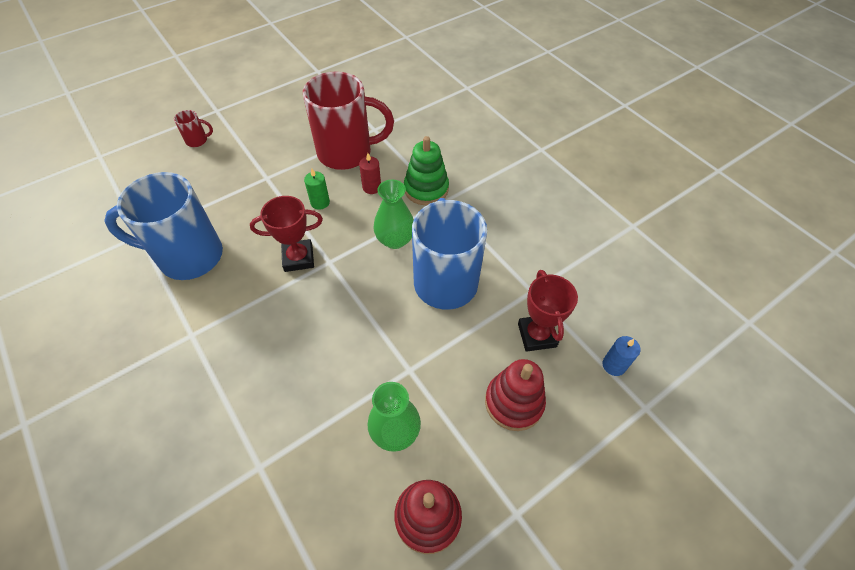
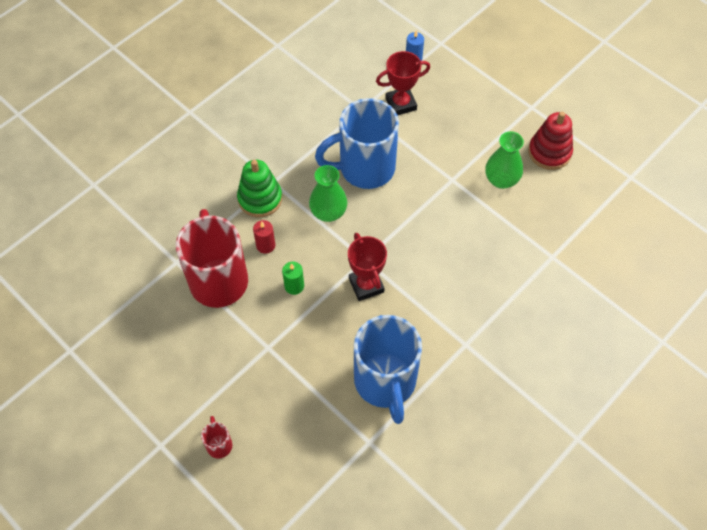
camera: 100 degrees left, 5 degrees up
(514, 402) = (458, 114): red stacking toy -> none

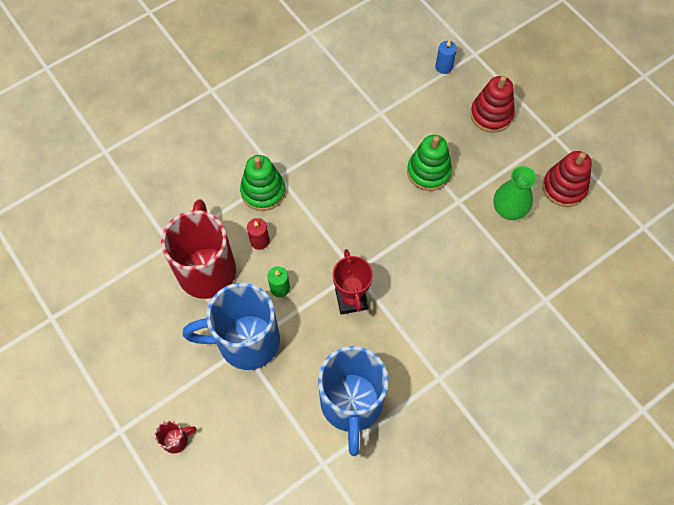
camera: 10 degrees right, 5 degrees up
(219, 444) = (176, 440): red mug -> red mug turned 75 degrees clockwise
(328, 212) = (328, 216): green vase -> none
(364, 168) = (373, 175): blue mug -> blue mug (246, 341)
(401, 104) = (422, 113): red trophy -> none
(418, 157) = (428, 172): none -> green stacking toy
(467, 96) = (491, 115): none -> red stacking toy

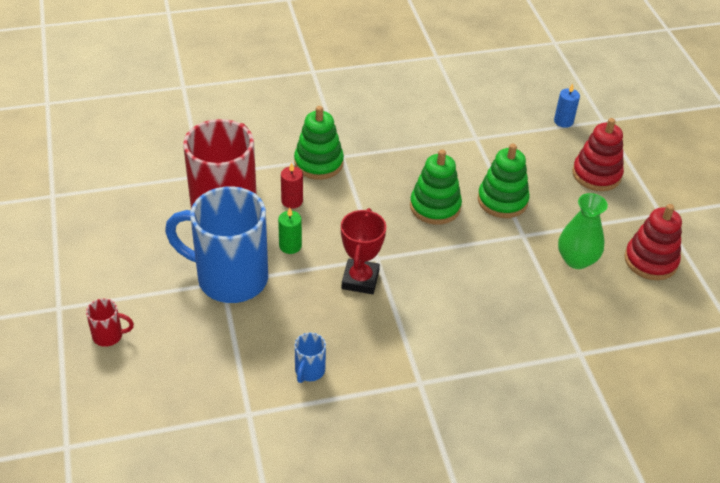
camera: 20 degrees right, 20 degrees down
(351, 404) = (309, 371): blue mug -> blue mug, size x0.40
(378, 200) = (435, 207): none -> green stacking toy

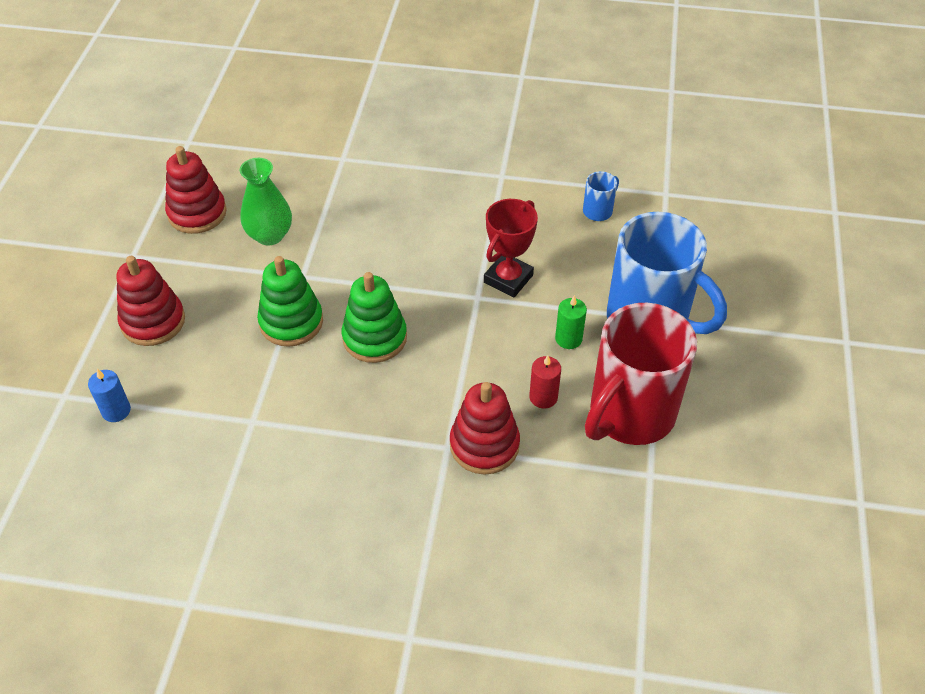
camera: 155 degrees left, 5 degrees up
(109, 336) = (791, 296): red mug -> none
(318, 163) = (484, 445): green stacking toy -> red stacking toy

